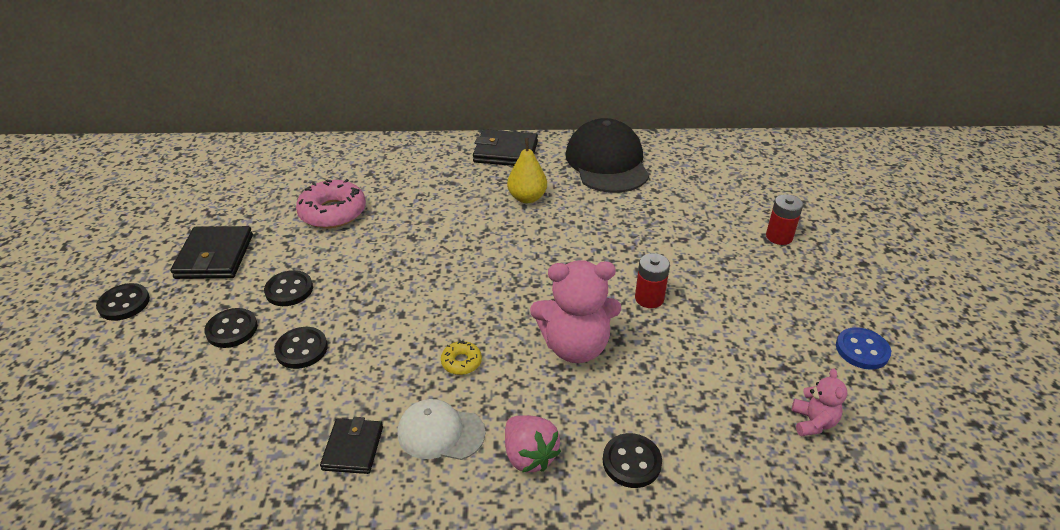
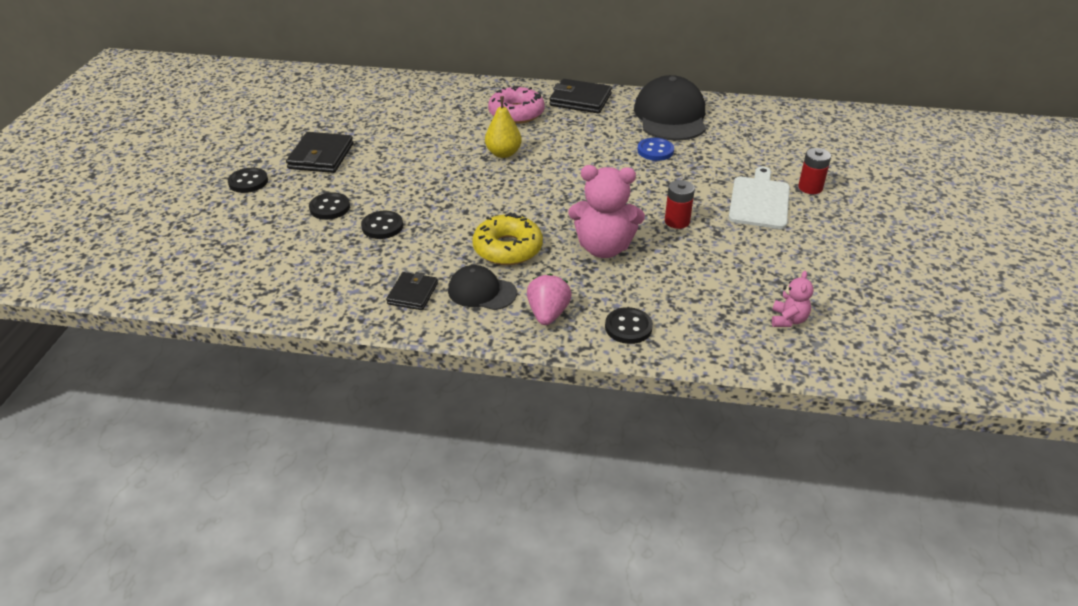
camera: 10 degrees right, 0 degrees up
(289, 290) = (378, 185): black button -> none
(333, 212) = (421, 133): pink donut -> pink donut (516, 113)
(440, 432) = (481, 292): white cap -> black cap
(461, 362) = (507, 248): yellow donut -> yellow donut, size x2.08
(527, 198) = (590, 137): yellow pear -> yellow pear (503, 153)
(529, 455) = (548, 314): pink strawberry -> pink strawberry turned 150 degrees counterclockwise
(731, 260) = (759, 201): none -> white cutting board
(862, 350) = (852, 277): blue button -> blue button (655, 151)

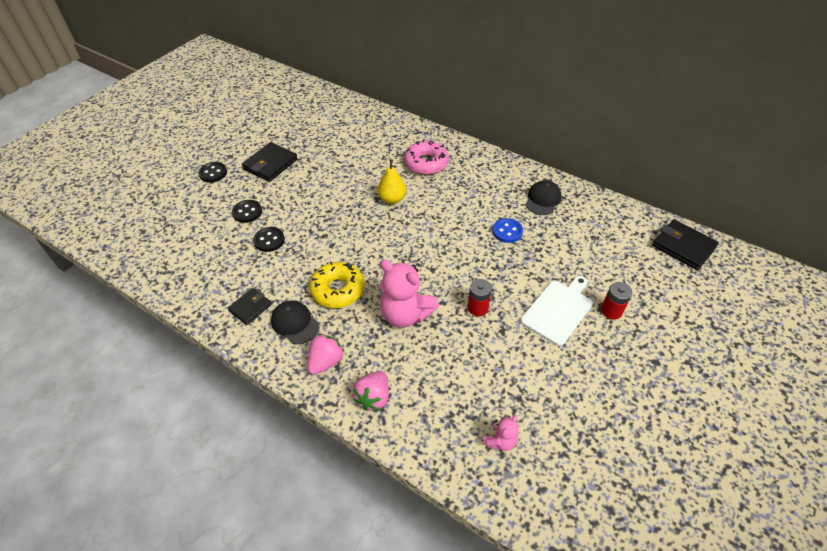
camera: 25 degrees right, 10 degrees up
(580, 100) = (482, 163): black wallet -> black wallet (683, 246)
(628, 327) = (373, 397): black button -> pink strawberry
(670, 116) = (543, 200): black cap -> black cap, size x0.55

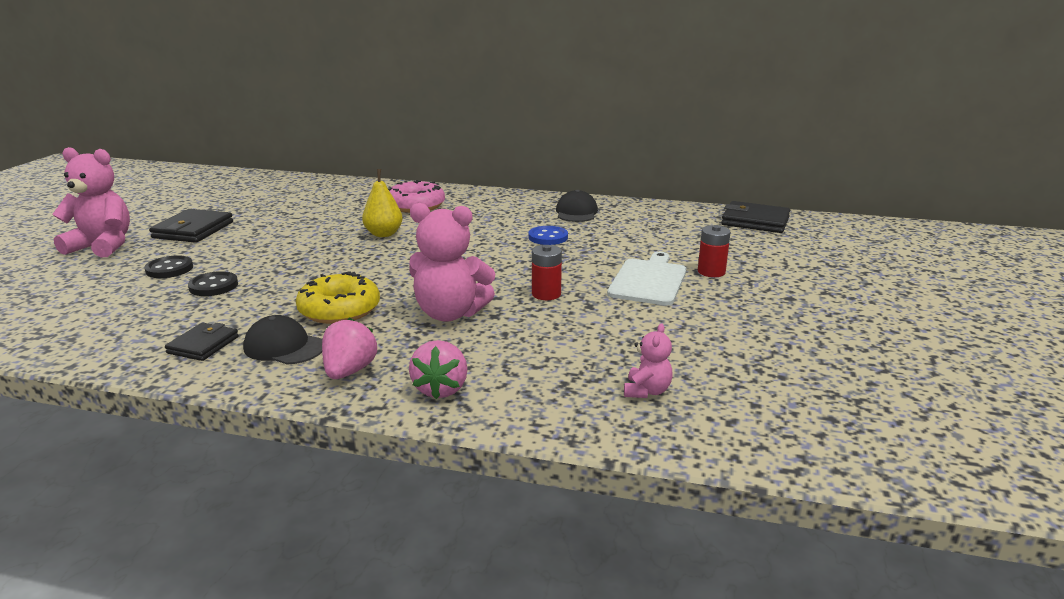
camera: 20 degrees left, 25 degrees down
(213, 173) = (102, 246): black button -> pink teddy bear

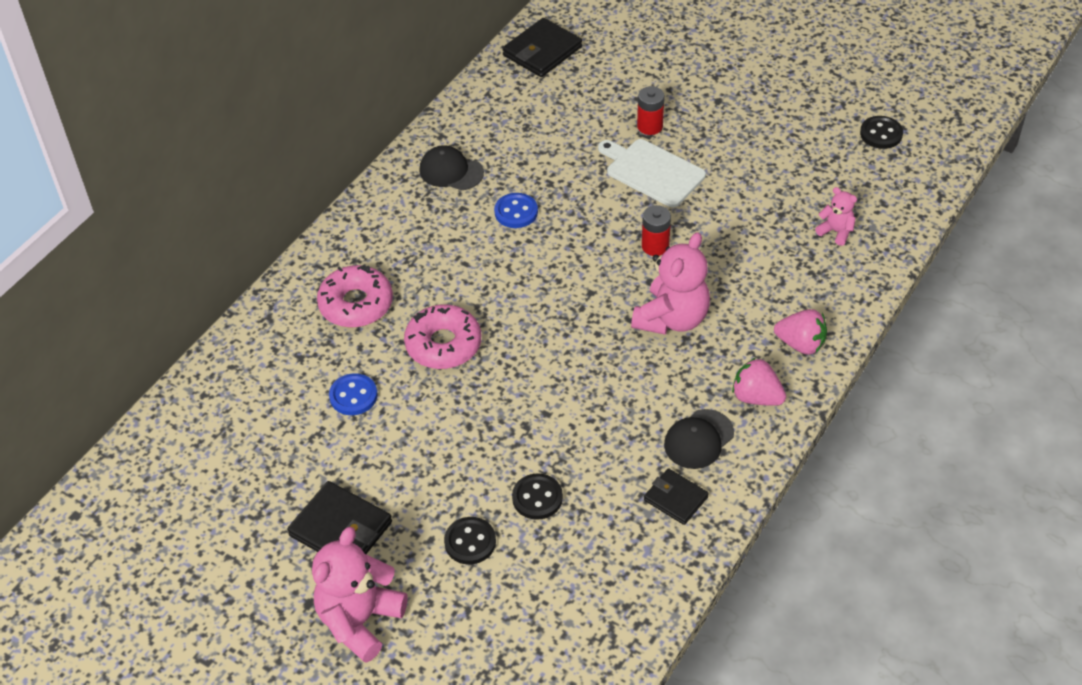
camera: 70 degrees left, 25 degrees up
(323, 217) = (353, 396): none -> blue button
(339, 310) = (635, 396): yellow donut -> none
(383, 234) = (443, 344): yellow pear -> pink donut
(863, 404) = (881, 134): none -> black button

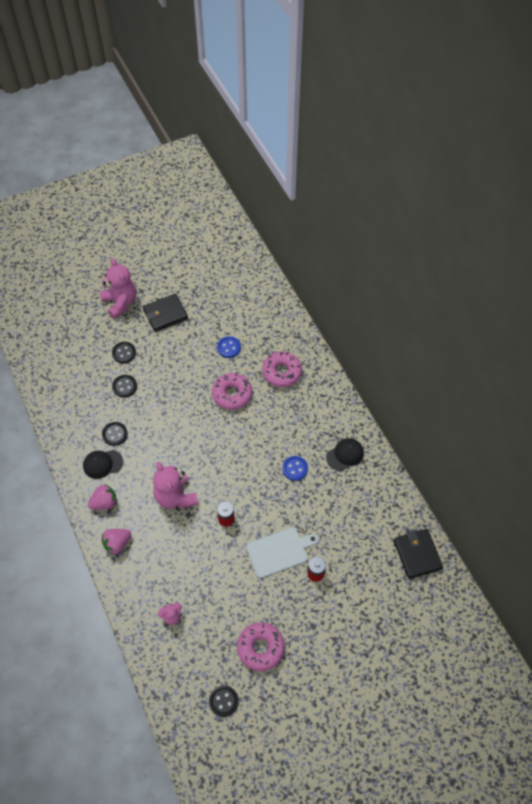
camera: 120 degrees right, 10 degrees up
(635, 455) = (115, 434): none -> black button
(675, 498) = (82, 436): black wallet -> none
(698, 439) = (102, 464): black cap -> black cap turned 90 degrees counterclockwise
(789, 132) = (260, 648): none -> pink donut

